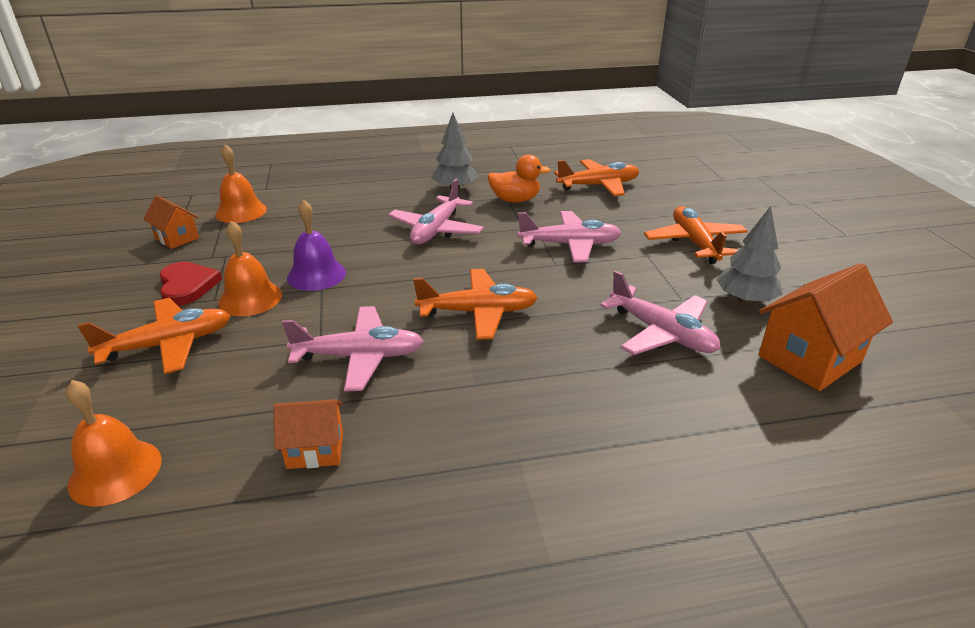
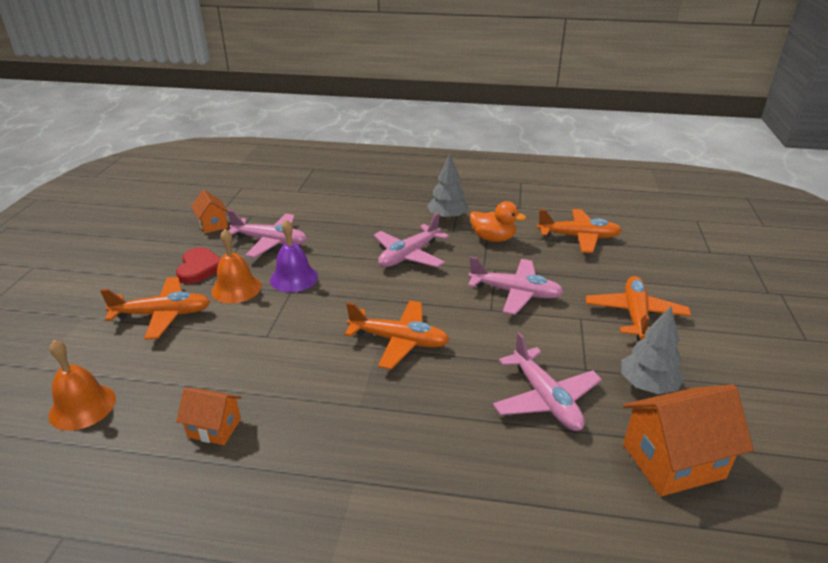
camera: 20 degrees right, 0 degrees up
(241, 211) = (269, 209): orange bell -> none
(359, 356) = (286, 358): pink plane -> pink plane (270, 242)

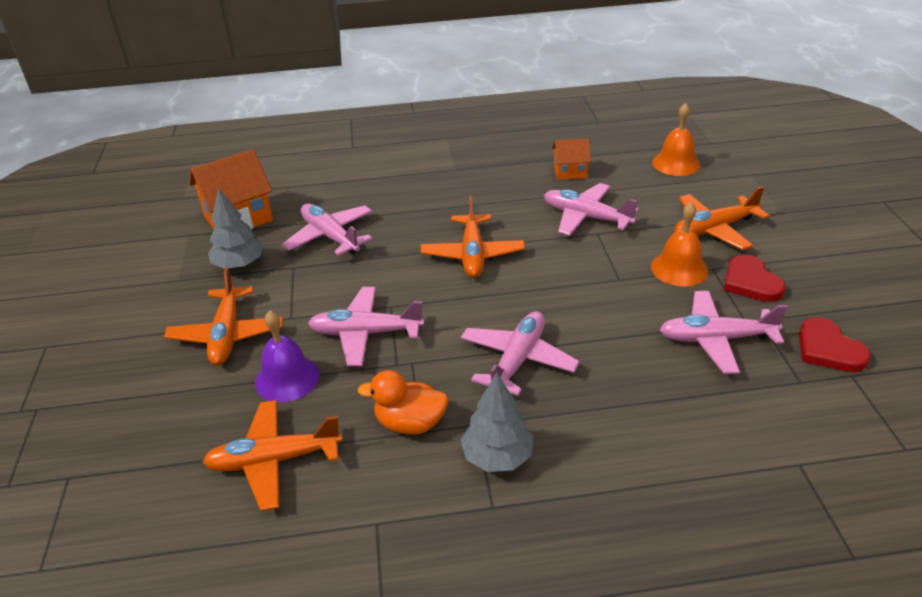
camera: 165 degrees right, 5 degrees up
(213, 225) = (828, 349): orange house -> red heart
(260, 355) = (586, 217): none -> pink plane
(294, 278) = (631, 294): purple bell -> purple bell (287, 378)
(399, 341) = (472, 254): orange plane -> orange plane turned 90 degrees counterclockwise

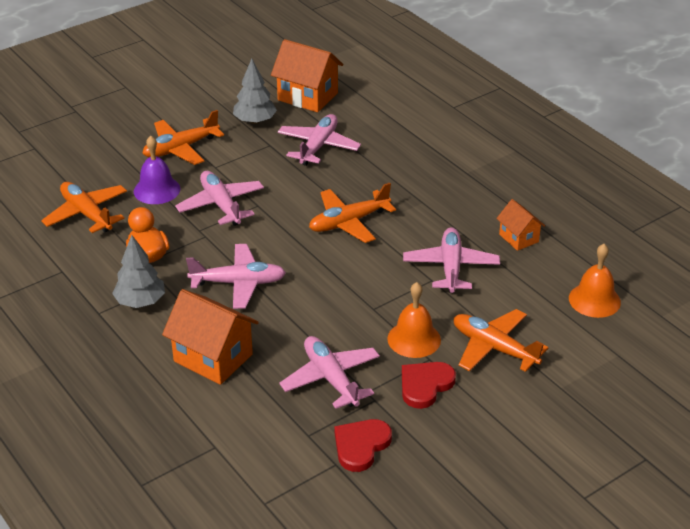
camera: 60 degrees right, 0 degrees up
(639, 420) = (213, 358): none -> orange house

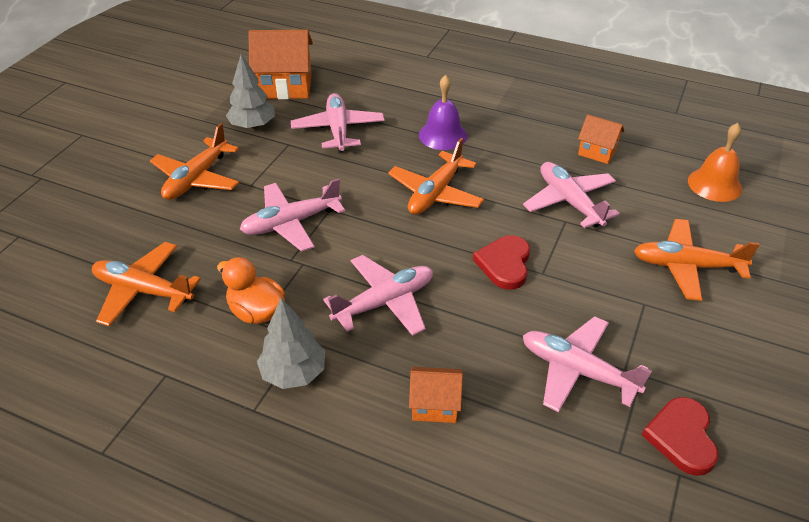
camera: 30 degrees left, 5 degrees up
(157, 190) = (206, 232): purple bell -> purple bell (443, 135)
(213, 358) = (435, 405): orange house -> orange house, size x0.57
(221, 205) = (291, 223): pink plane -> pink plane turned 60 degrees counterclockwise
(414, 339) = (610, 289): orange bell -> none
(425, 385) = (669, 335): red heart -> red heart (504, 264)

